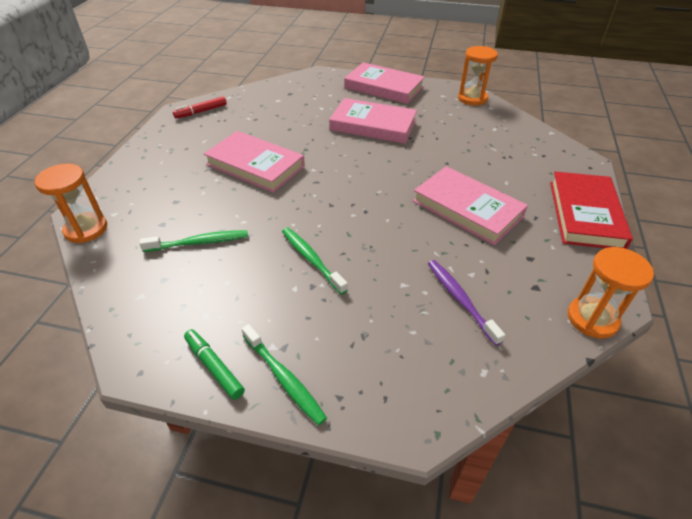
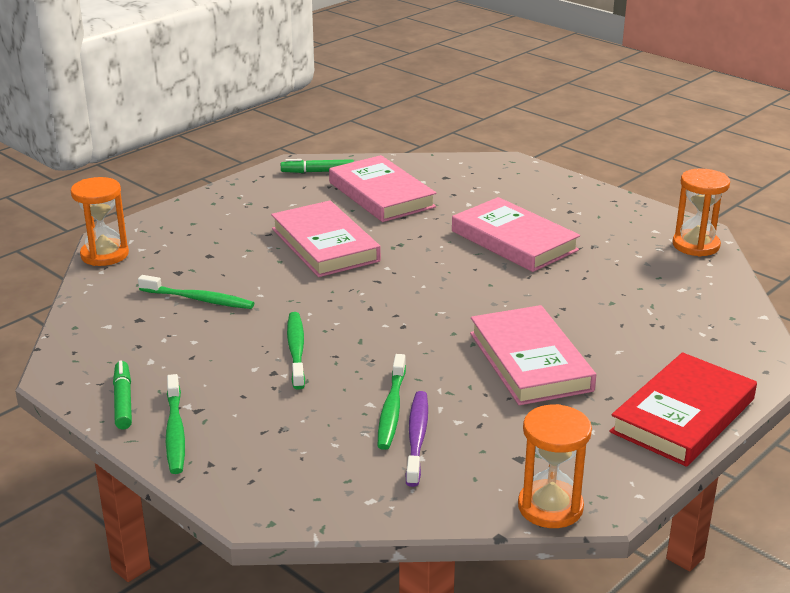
camera: 30 degrees right, 15 degrees down
(201, 111) = (318, 172): red marker -> green marker
(384, 87) = (581, 200): pink book -> pink book (381, 195)
(422, 283) = (391, 409): none -> green toothbrush

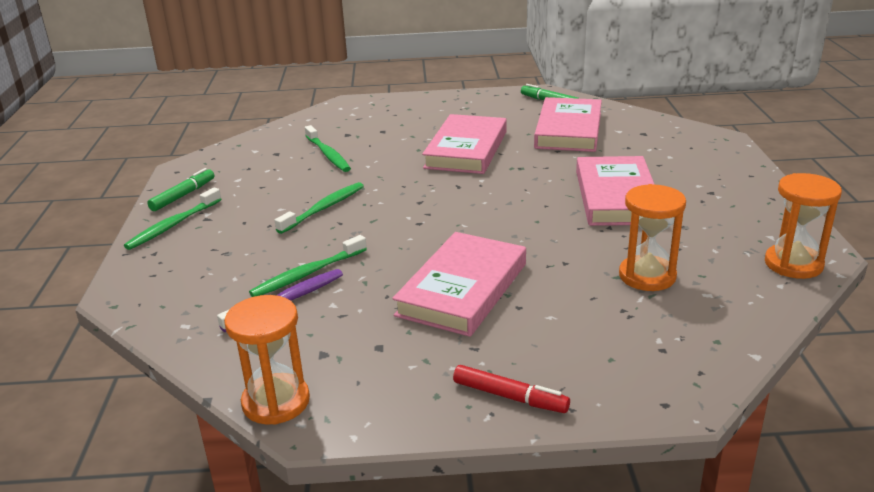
camera: 45 degrees right, 0 degrees up
(104, 255) = (327, 110): orange hourglass -> orange hourglass (647, 276)
(683, 415) = (510, 397): red book -> red marker

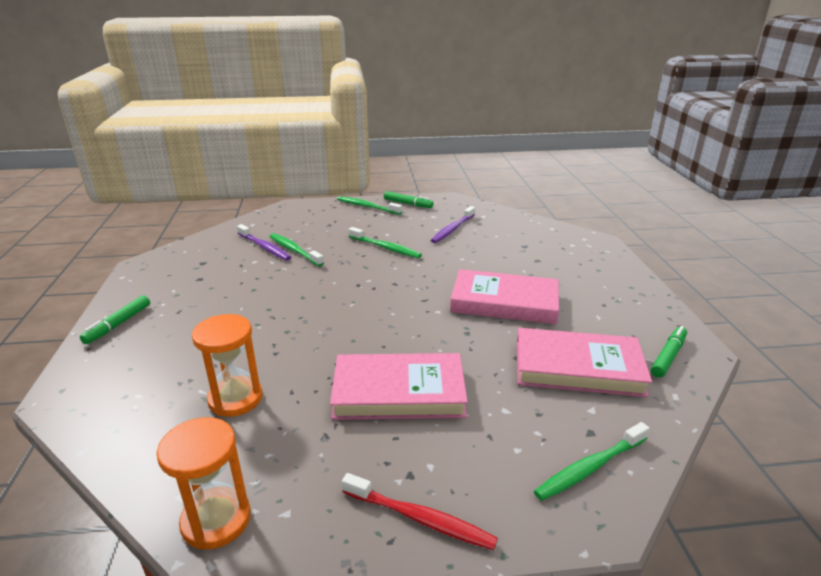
camera: 85 degrees right, 0 degrees up
(276, 402) = (166, 254): orange hourglass -> none
(286, 168) = (452, 229): none -> purple toothbrush
(328, 154) = (480, 241): green toothbrush -> green toothbrush (590, 468)
(462, 289) = (253, 305): pink book -> none
(510, 397) = (118, 324): red marker -> green marker
(749, 188) = (420, 518): none -> red toothbrush

